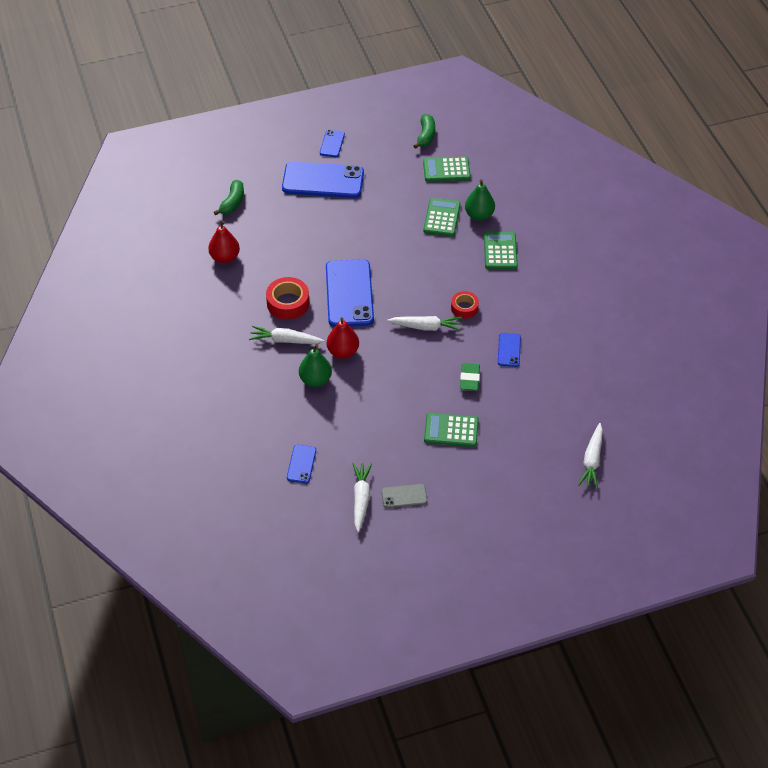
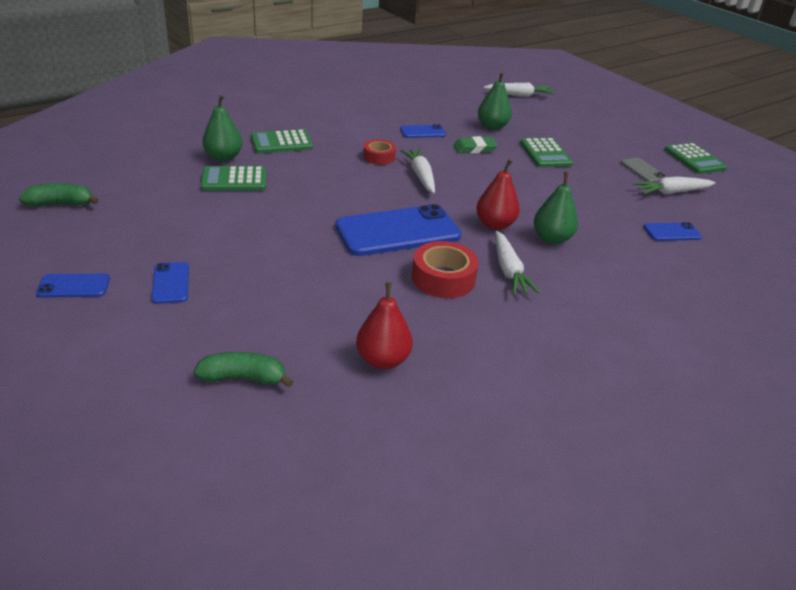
camera: 110 degrees left, 15 degrees down
(323, 181) = (171, 283): blue phone -> blue phone, size x0.47
(446, 170) = (138, 183): green calculator -> green calculator (694, 159)
(514, 408) = (492, 127): none -> green pear

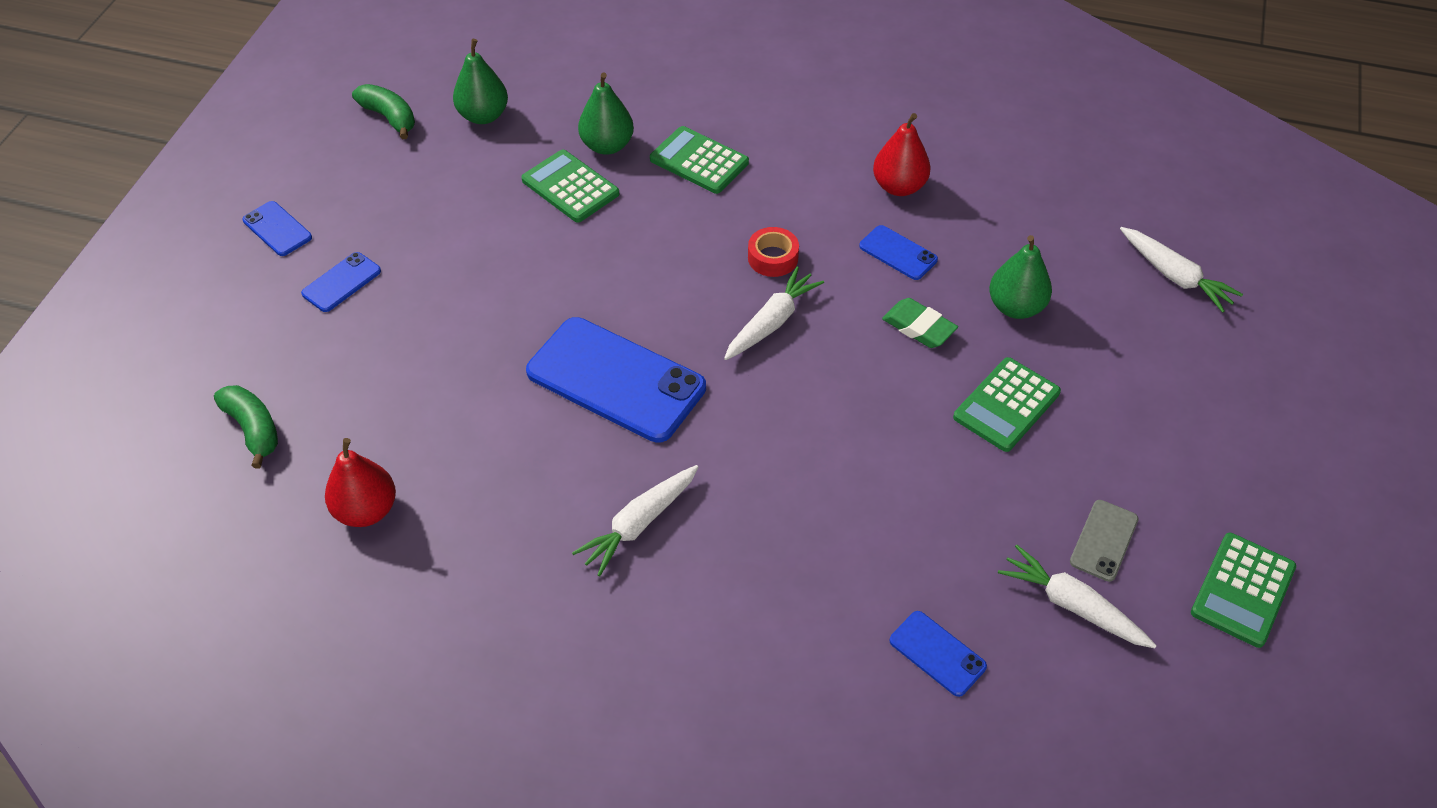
camera: 55 degrees right, 15 degrees up
(443, 278) = (559, 475): red tape -> none
(495, 225) = (733, 456): red pear -> red pear (899, 187)
(552, 238) = (763, 528): green pear -> green pear (483, 116)

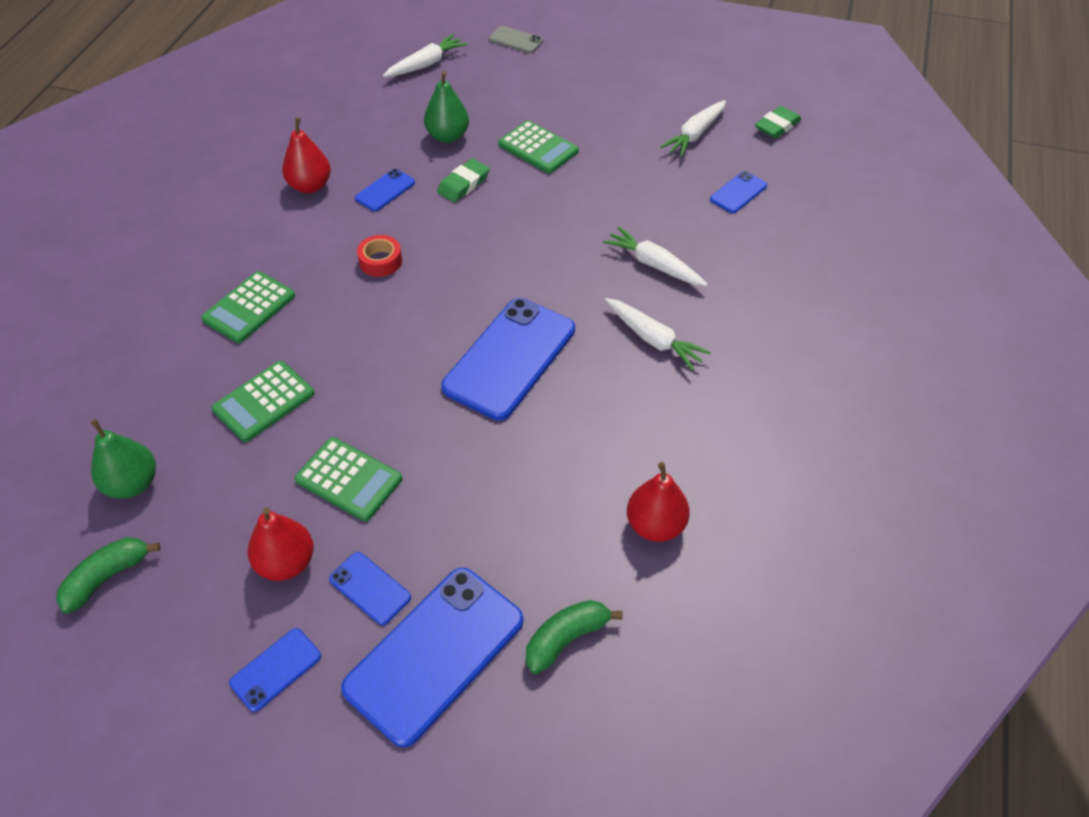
camera: 90 degrees left, 0 degrees up
(263, 332) = (435, 654): none -> blue phone
(380, 224) = (286, 563): none -> red pear
(607, 146) = (210, 375): green pear -> none
(772, 322) = (452, 263): white carrot -> white carrot (654, 264)
(1103, 540) = (646, 118): grey phone -> grey phone (515, 40)
(1119, 733) = (777, 126): none -> green eraser
(1242, 590) = (675, 71): green calculator -> green calculator (349, 479)

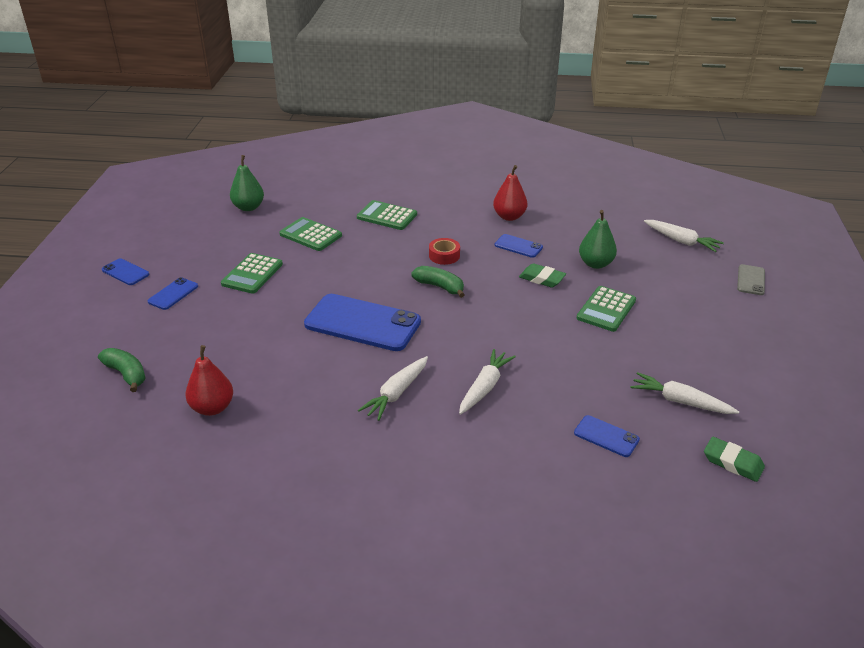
camera: 80 degrees right, 15 degrees down
(107, 577) = (189, 213): green banana -> green banana (440, 287)
(286, 563) = (193, 263): red pear -> none
(435, 654) = (125, 324): blue phone -> none

